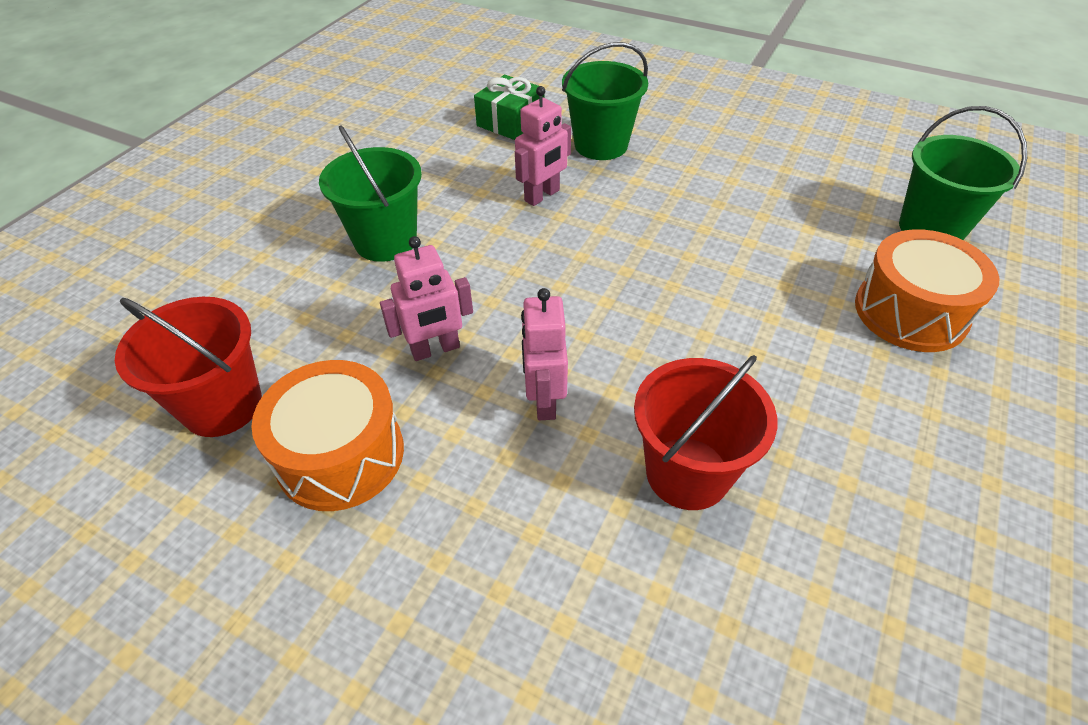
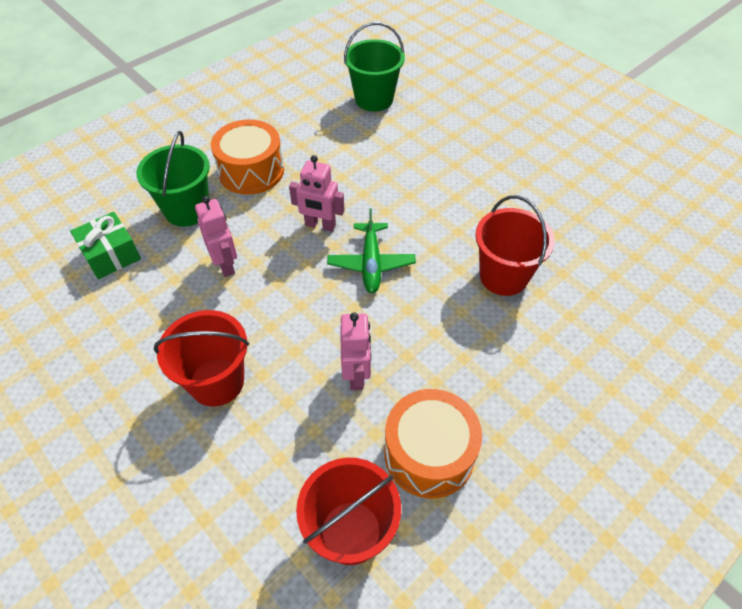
camera: 70 degrees left, 5 degrees up
(385, 241) = (217, 382): green bucket -> red bucket
(544, 400) = (427, 325): pink robot -> pink robot (320, 225)
(617, 313) = (371, 263): none -> green plane
(910, 312) = (432, 139): orange drum -> orange drum (251, 171)

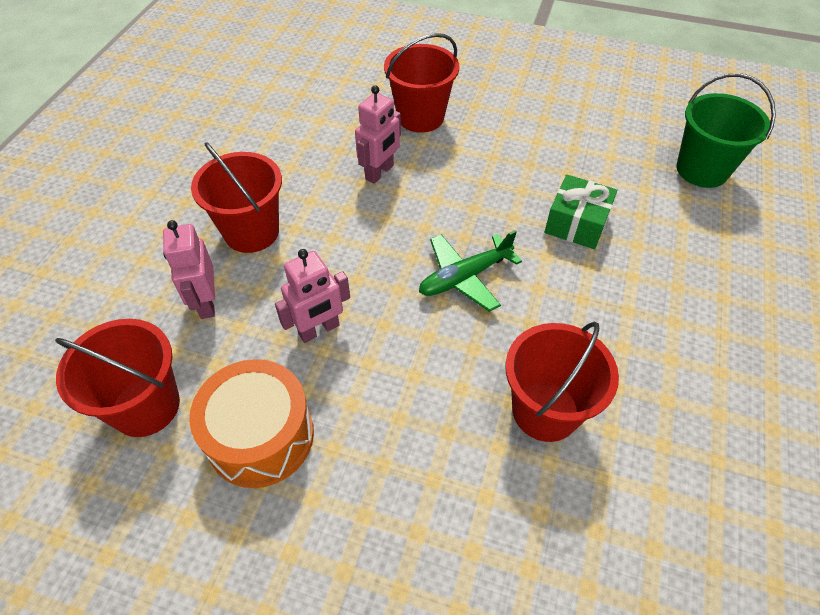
camera: 60 degrees right, 0 degrees up
(111, 255) = (336, 101): green gift -> green gift (576, 223)
(187, 210) = (420, 117): green bucket -> red bucket
(251, 171) = (504, 132): orange drum -> none
(320, 225) = (480, 214): pink robot -> pink robot (206, 303)

